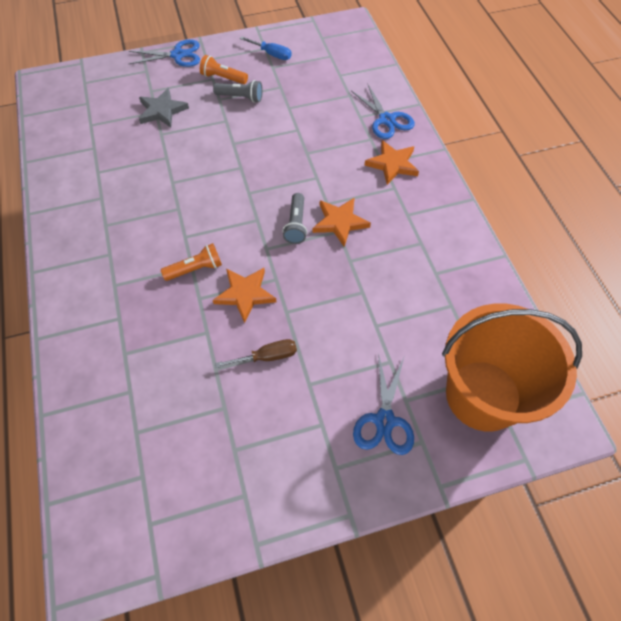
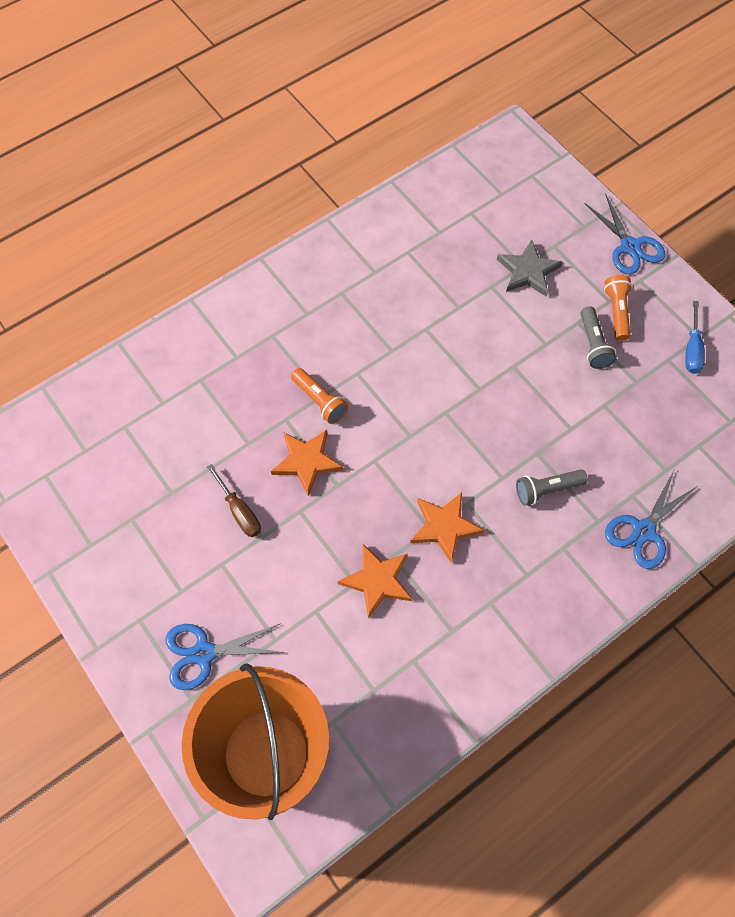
camera: 70 degrees right, 5 degrees up
(296, 225) = (420, 480): grey flashlight -> grey flashlight (547, 490)
(392, 164) = (566, 561): orange star -> orange star (377, 581)

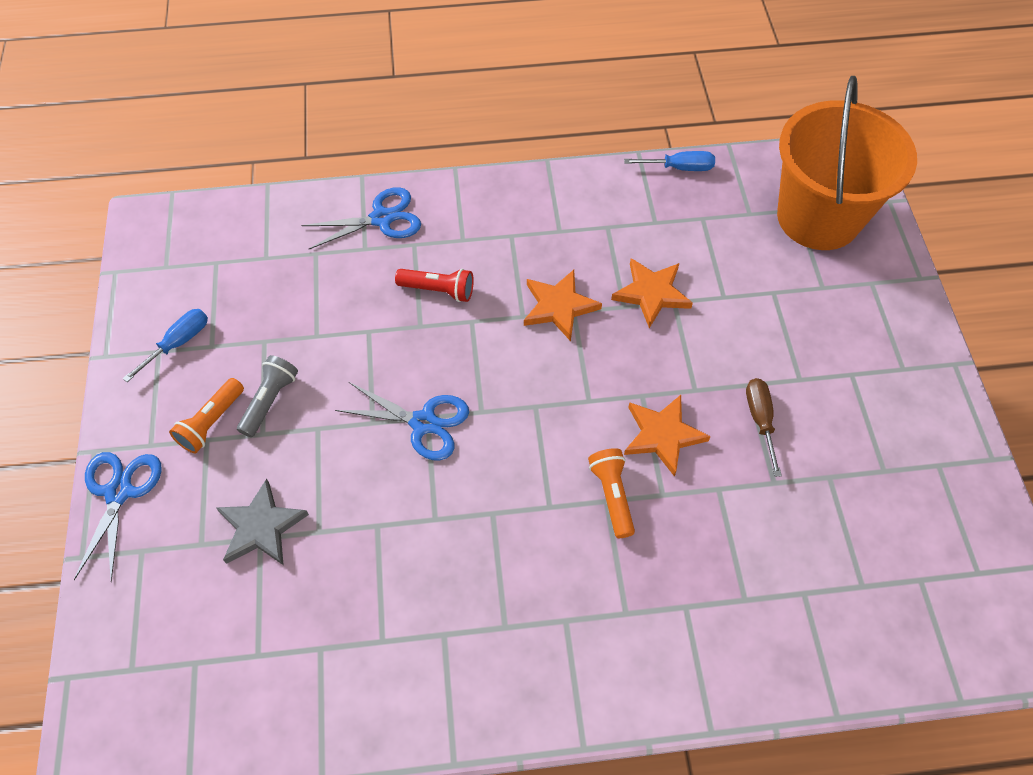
camera: 150 degrees left, 5 degrees down
(204, 653) = (847, 312): blue scissors -> blue scissors (423, 422)
(426, 742) = (679, 168): none -> blue screwdriver
(547, 490) = (438, 290): grey flashlight -> red flashlight

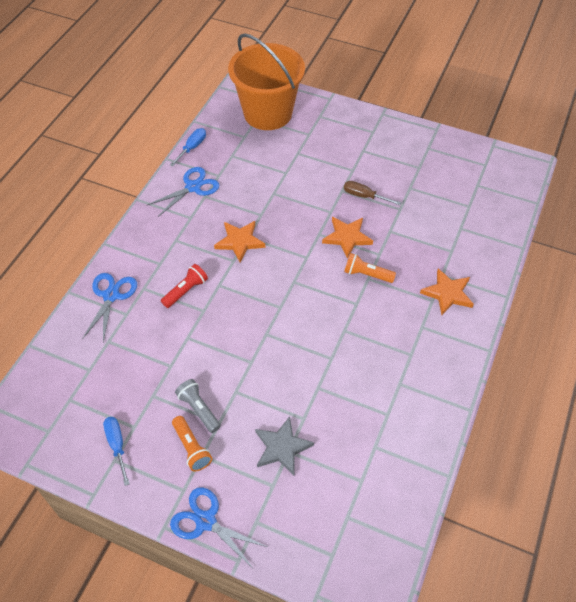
camera: 60 degrees left, 5 degrees down
(423, 422) = (268, 337): blue scissors -> blue scissors (193, 187)
(651, 293) = (261, 199): orange star -> orange star (447, 293)

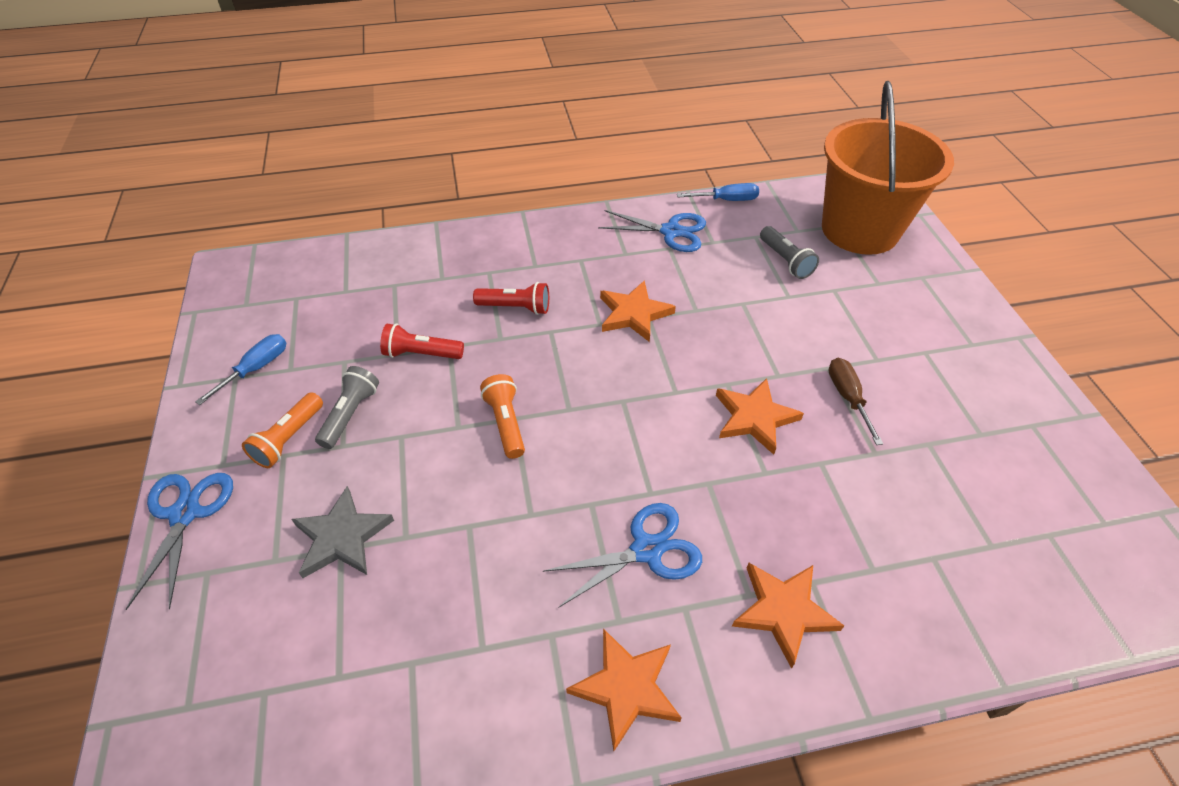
camera: 55 degrees right, 5 degrees down
(111, 296) = (456, 253): blue scissors -> blue scissors (646, 550)
(182, 354) = (421, 354): none -> red flashlight
(261, 156) = (785, 261): none -> grey flashlight
(367, 274) = (713, 477): orange flashlight -> orange flashlight (505, 423)
(442, 369) = (626, 688): none -> orange star

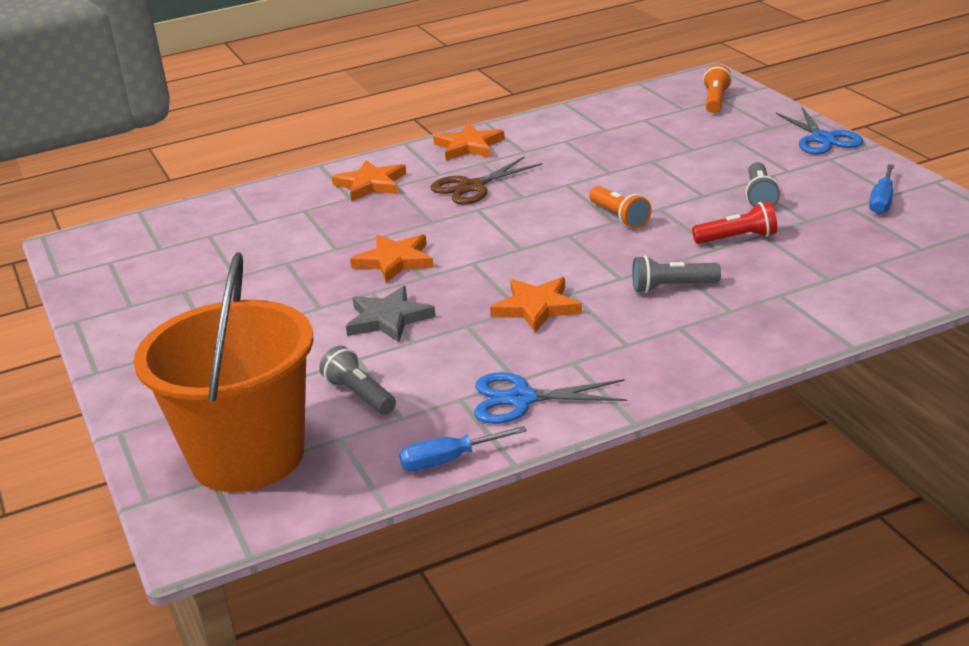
camera: 170 degrees right, 20 degrees down
(289, 439) = (795, 177): orange flashlight -> orange flashlight (715, 101)
(342, 537) = (697, 152): grey star -> grey star (388, 319)
(515, 307) = (672, 287): red flashlight -> grey flashlight
(646, 550) = (472, 187): blue scissors -> brown scissors
(848, 398) = (303, 289): brown screwdriver -> none

